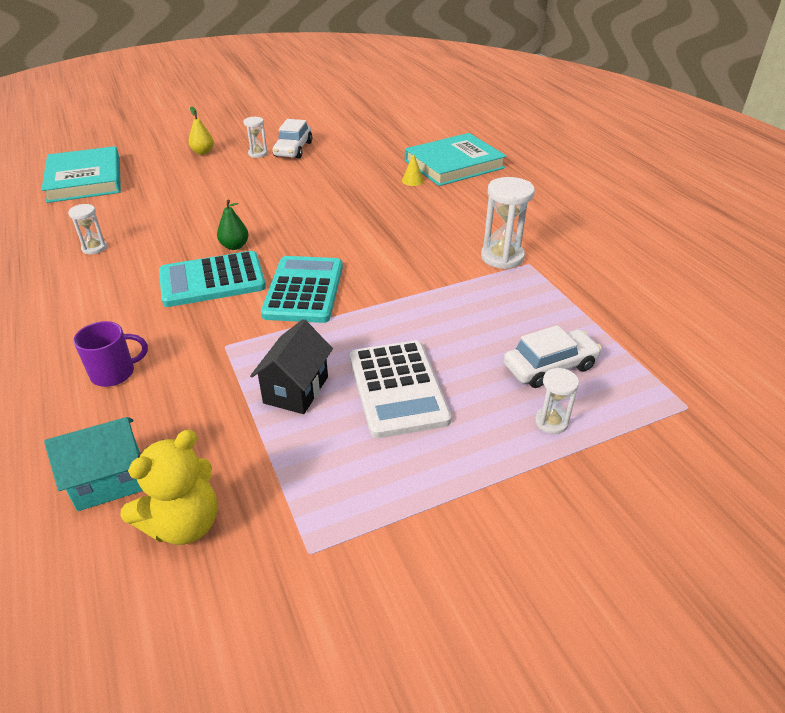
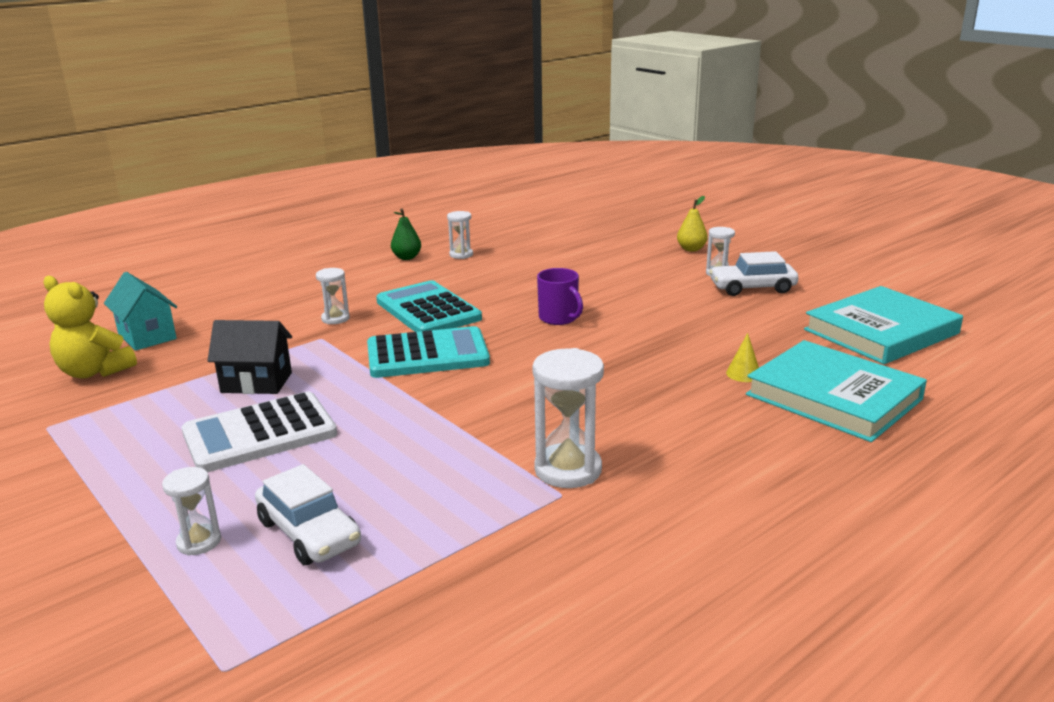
camera: 75 degrees right, 15 degrees down
(85, 179) = (582, 221): turquoise book -> turquoise book (881, 331)
(114, 373) = (276, 306): purple mug -> purple mug (559, 318)
(184, 334) = (335, 318): none -> white hourglass
(234, 246) = (497, 306): green pear -> green pear (407, 257)

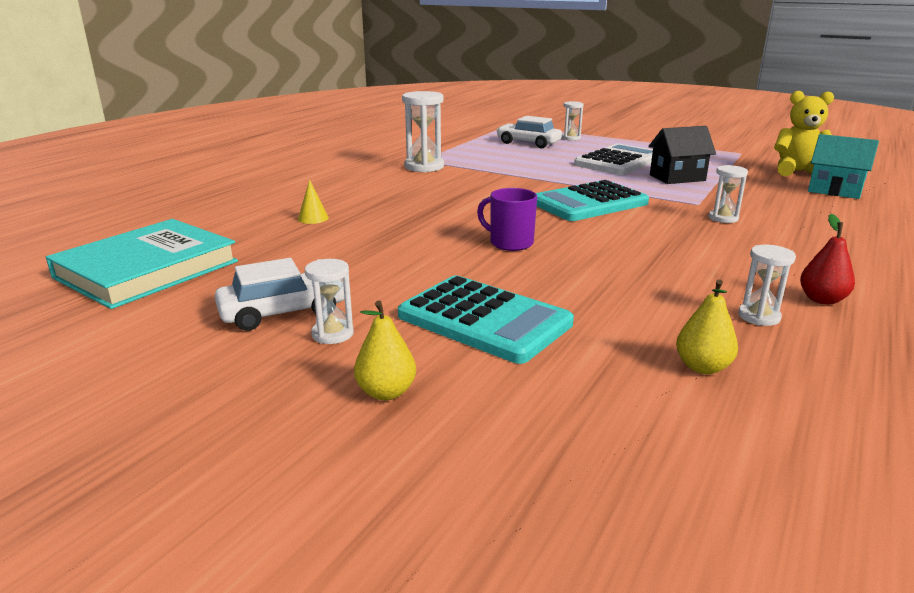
camera: 160 degrees right, 0 degrees up
(407, 257) = (822, 300): green pear -> red pear
(428, 310) = (653, 235): turquoise calculator -> turquoise calculator (484, 320)
(529, 241) = (702, 367): none -> yellow pear
(833, 397) = (242, 211): turquoise book -> none

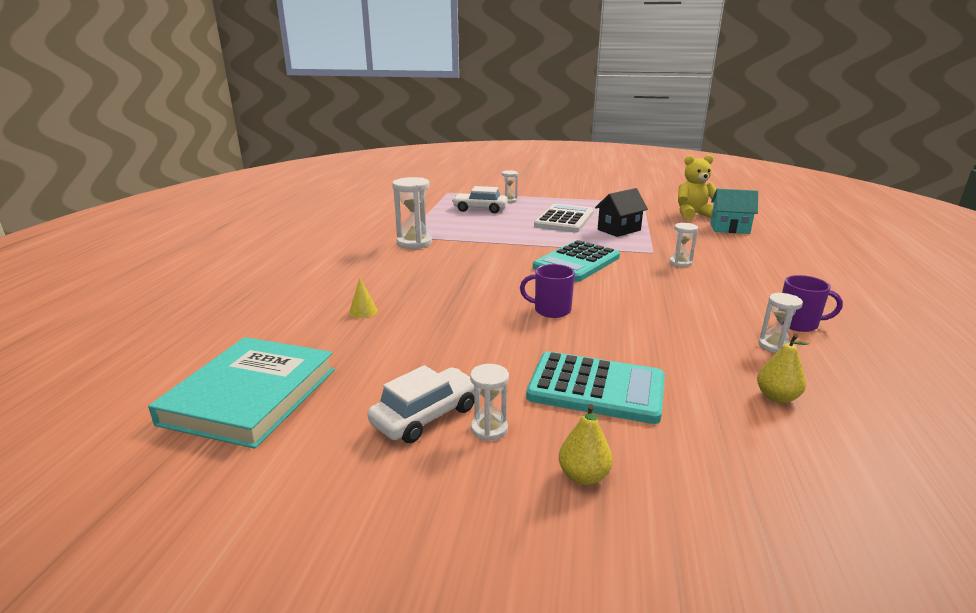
camera: 20 degrees left, 0 degrees up
(822, 300) = (798, 324): red pear -> purple mug

